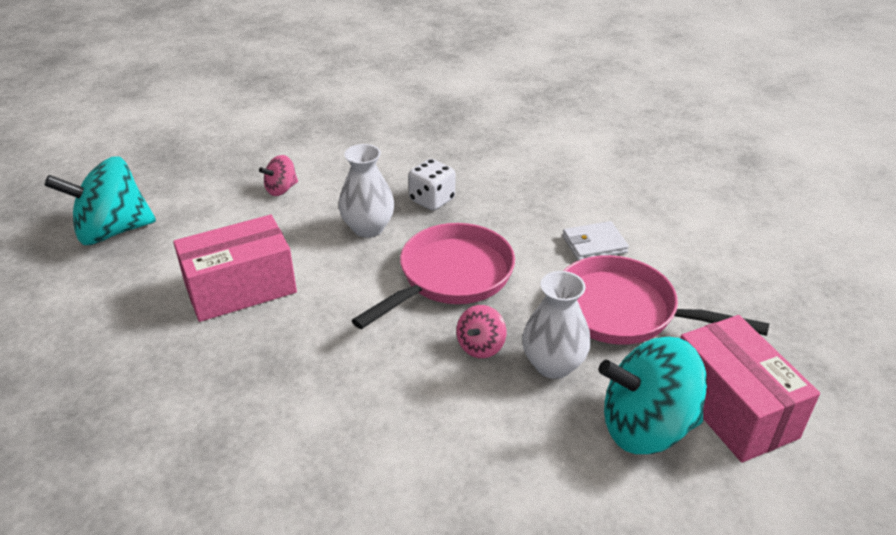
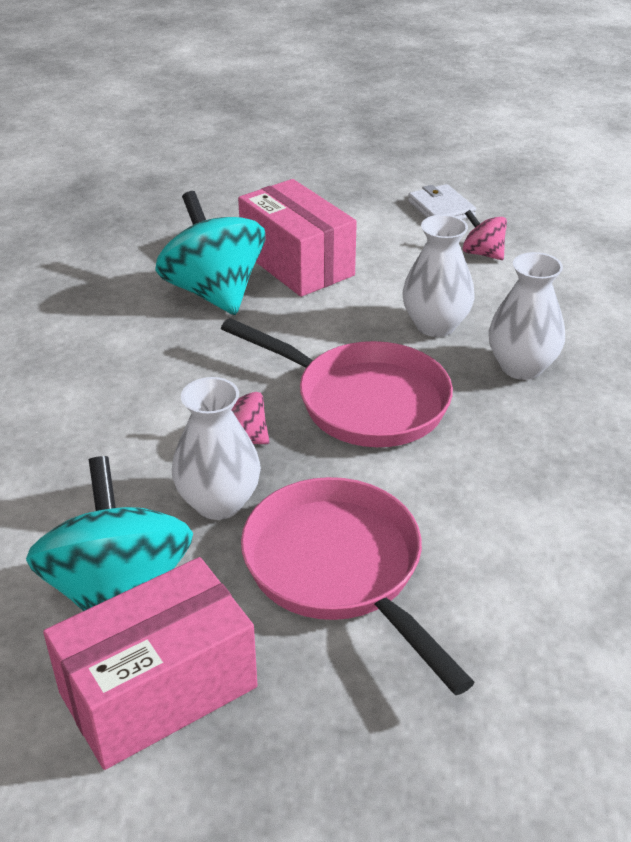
camera: 80 degrees right, 0 degrees up
(113, 231) = (361, 177): turquoise spinning top -> turquoise spinning top (214, 292)
(432, 200) = (521, 367): white dice -> white vase
(594, 244) = (488, 534): white wallet -> white wallet (441, 209)
(624, 311) = (339, 570): pink pan -> pink pan turned 45 degrees counterclockwise

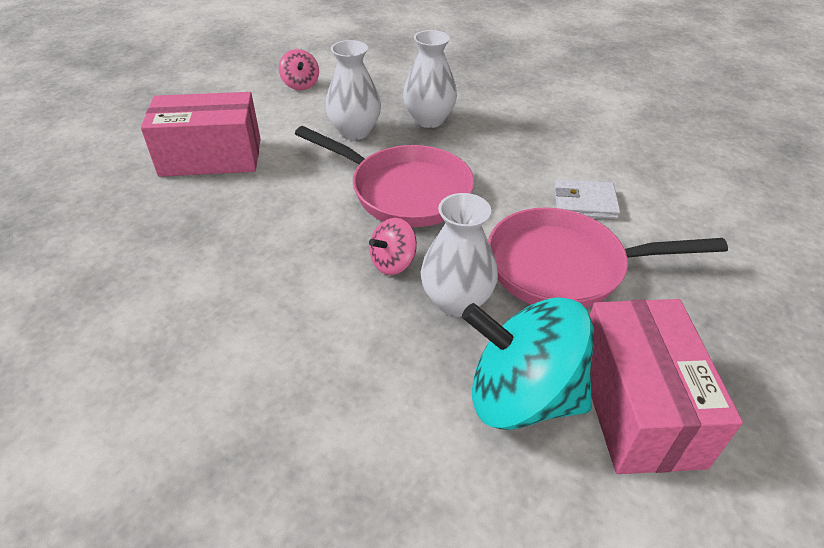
camera: 60 degrees left, 5 degrees up
(214, 292) = (195, 210): turquoise spinning top -> none
(362, 401) = (403, 191): pink pan -> pink pan turned 60 degrees clockwise
(441, 209) = (230, 77): white wallet -> white wallet (584, 202)
(482, 253) = (301, 84): pink spinning top -> pink spinning top turned 90 degrees counterclockwise

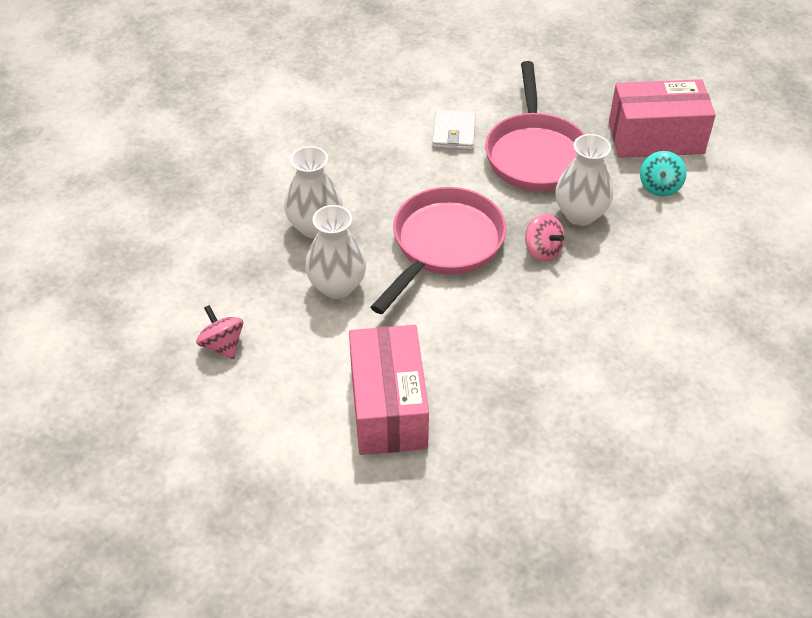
camera: 90 degrees left, 5 degrees up
(301, 84) = (222, 345): pink spinning top -> pink spinning top turned 105 degrees counterclockwise
(522, 396) = (659, 186): turquoise spinning top -> turquoise spinning top, size x0.48

